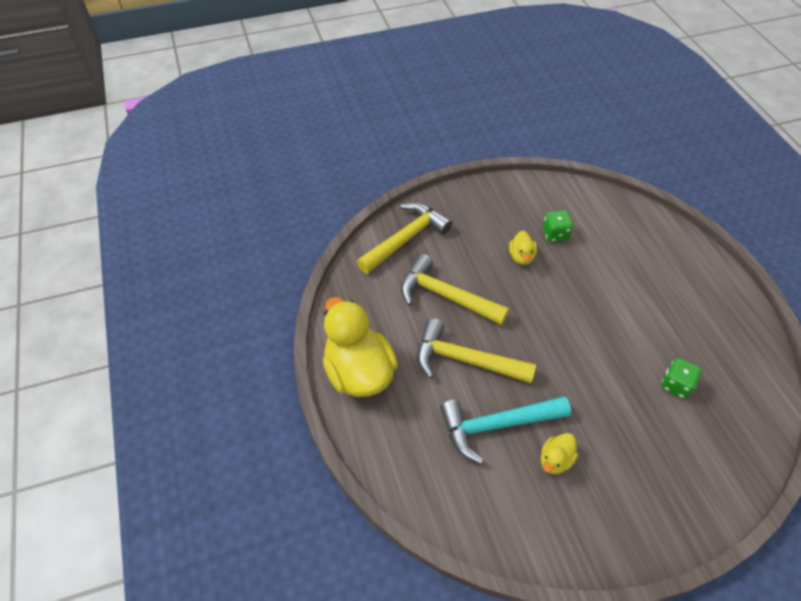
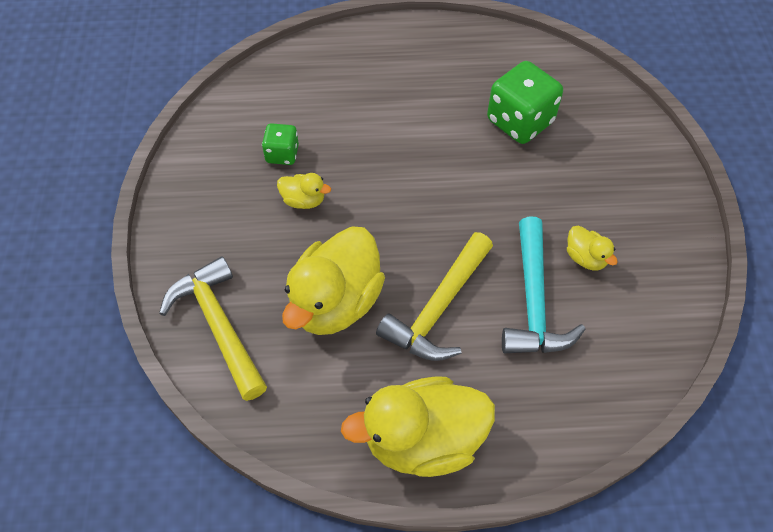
camera: 75 degrees left, 5 degrees up
(446, 296) = (335, 302): yellow hammer -> yellow duck
(676, 385) = (520, 121): green dice -> green dice, size x1.80

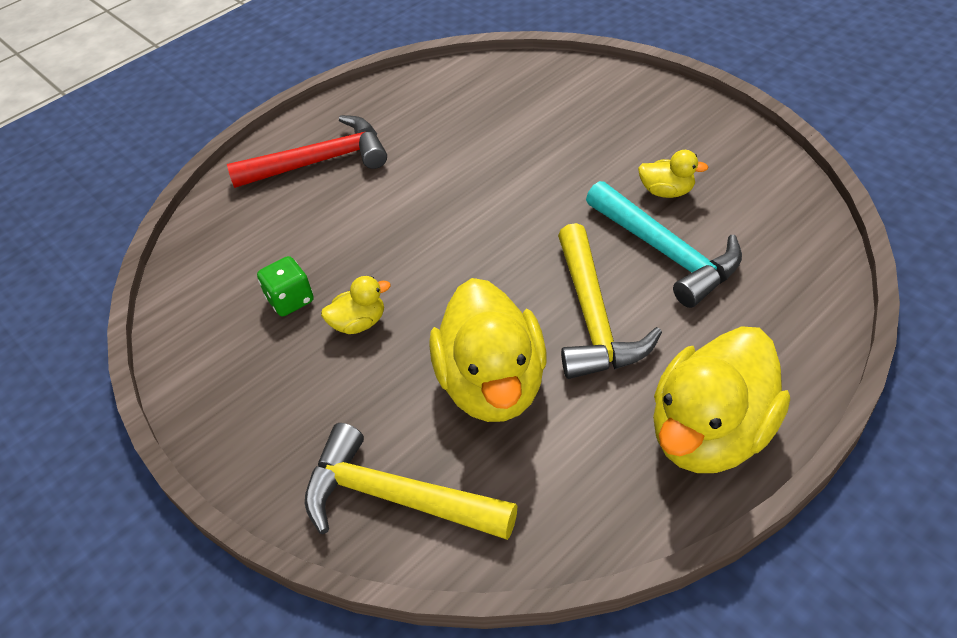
camera: 35 degrees left, 10 degrees down
(390, 65) = (320, 162): none -> red hammer
(520, 121) = (491, 131): green dice -> none

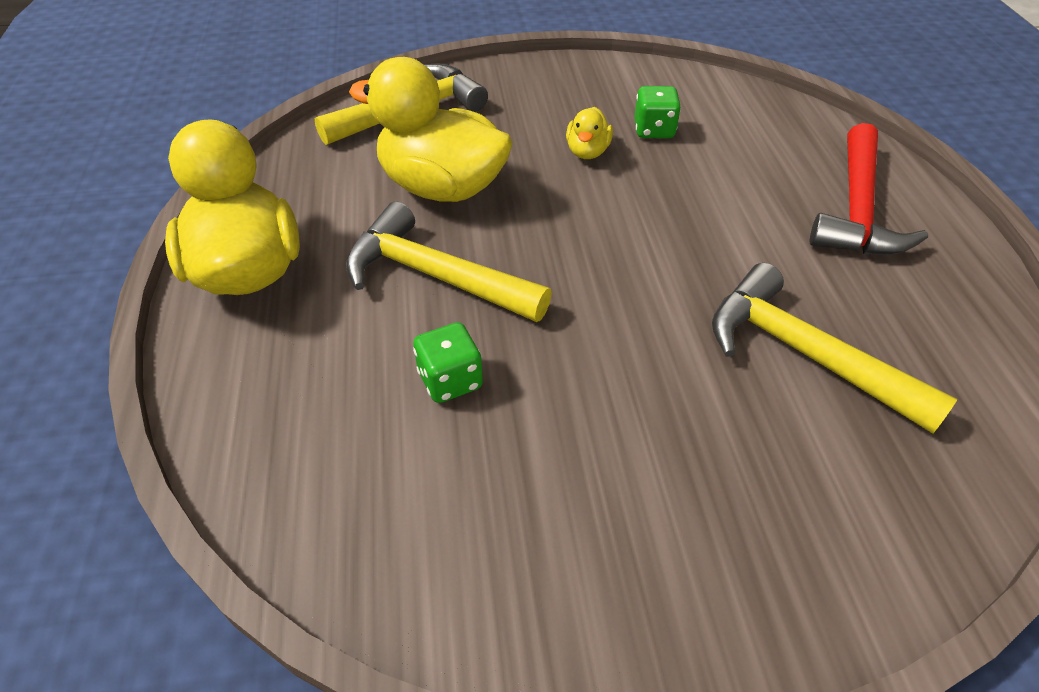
camera: 120 degrees right, 0 degrees up
(487, 136) = (805, 354): none -> yellow hammer
(665, 252) = (450, 380): turquoise hammer -> green dice
(667, 191) = (539, 453): yellow duck -> none

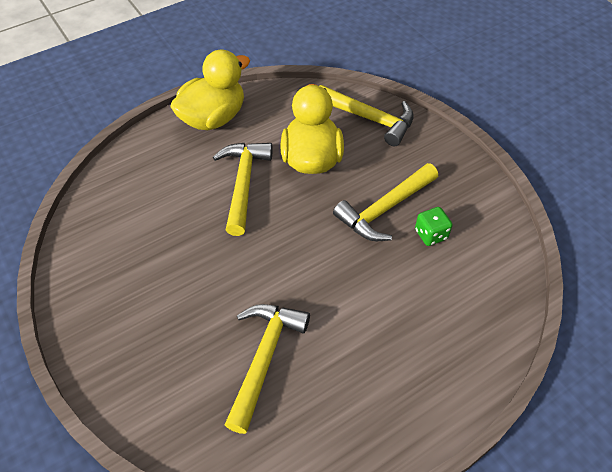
camera: 65 degrees right, 5 degrees up
(450, 380) = (180, 216): green dice -> none
(587, 152) = (385, 209): yellow duck -> yellow hammer
(856, 209) = (416, 366): red hammer -> none

